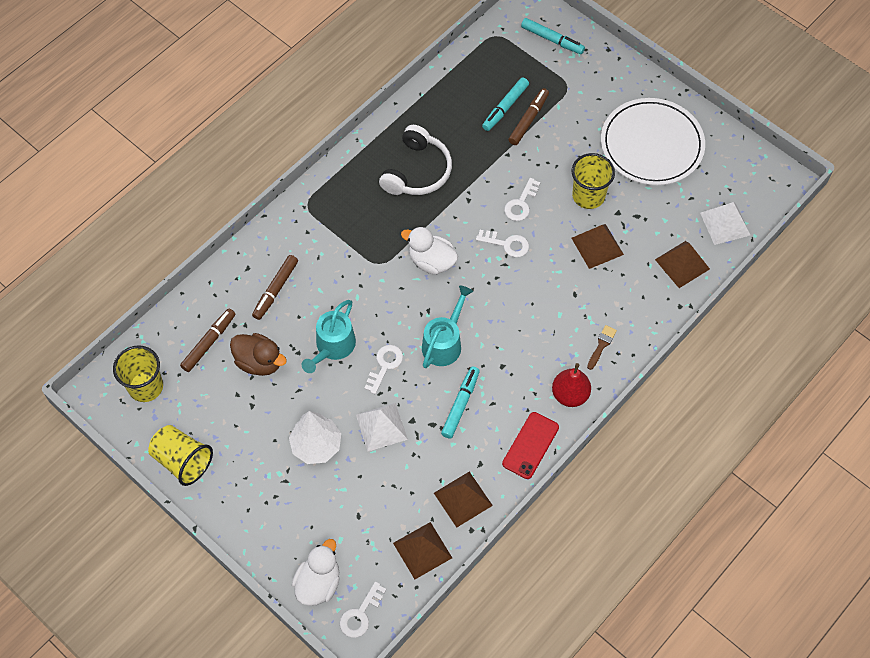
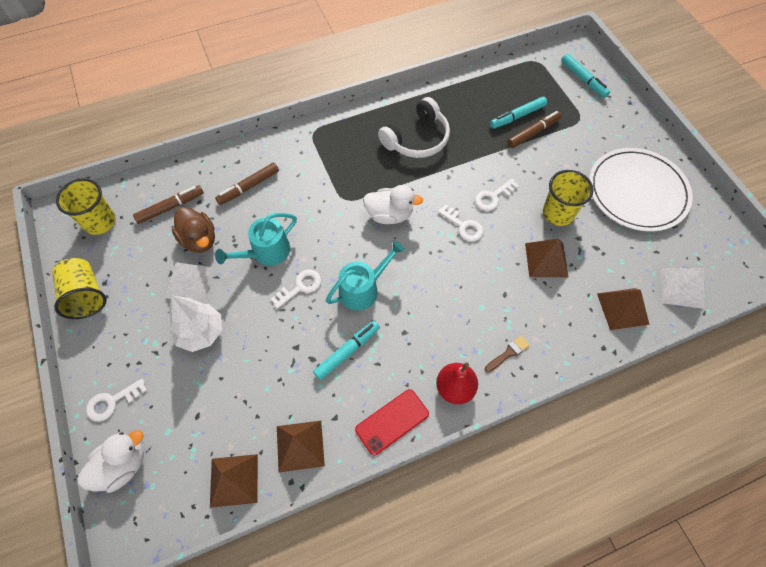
camera: 25 degrees right, 0 degrees up
(360, 614) = (139, 519): white key -> white key (112, 402)
(381, 427) = (266, 341): white pyramid -> white pyramid (189, 282)
(431, 261) = (389, 215): white duck -> white duck turned 135 degrees clockwise

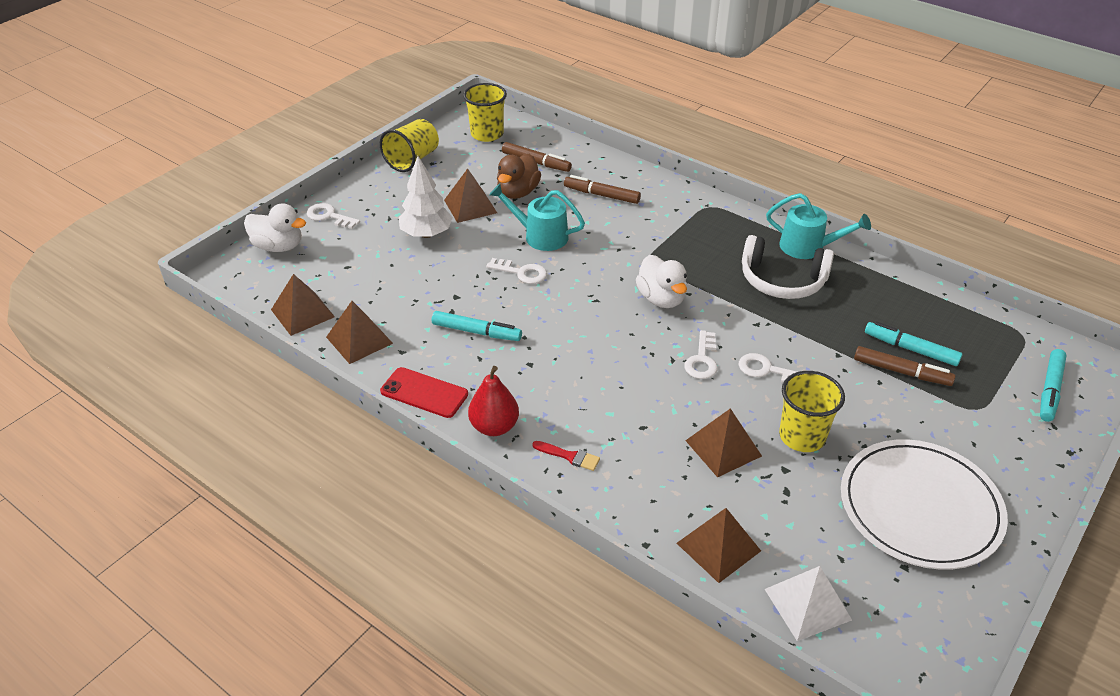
camera: 60 degrees right, 20 degrees down
(189, 282) = (470, 206): white pyramid -> brown pyramid
(363, 289) = (555, 315): turquoise watering can -> turquoise watering can (808, 247)
(508, 353) = (569, 456): brown brush -> red brush

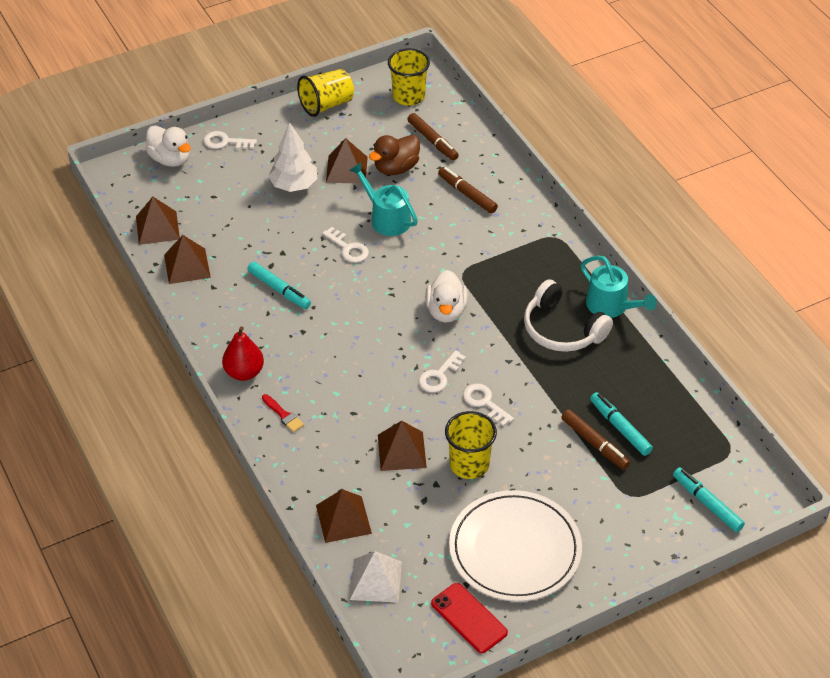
camera: 25 degrees right, 5 degrees up
(329, 216) = (225, 142): white key -> white key turned 45 degrees counterclockwise
(424, 393) = (209, 327): red phone -> red phone (469, 618)
(1050, 390) = (707, 503): turquoise marker -> turquoise marker turned 90 degrees clockwise

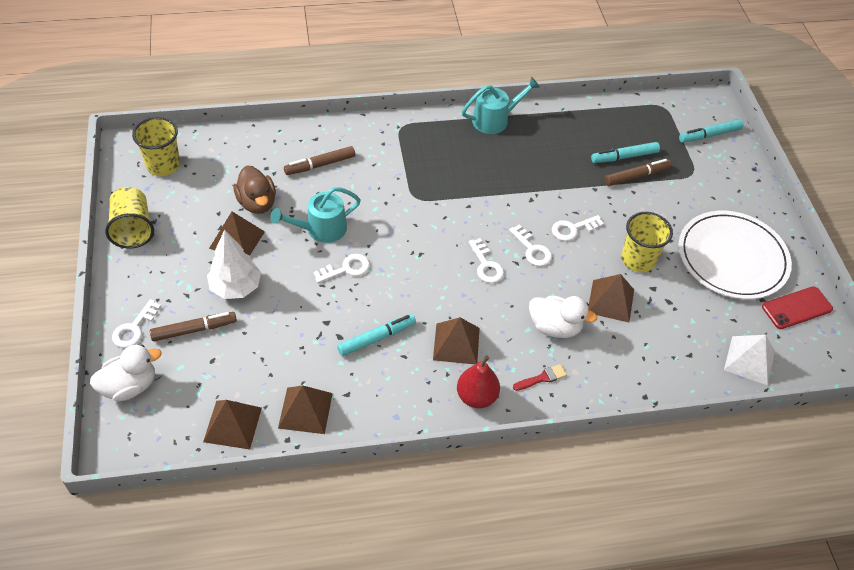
camera: 75 degrees left, 5 degrees up
(343, 519) = (678, 365): brown pyramid -> brown pyramid (456, 343)
(401, 345) = (486, 265): none -> white key
(432, 141) = (236, 167): brown marker -> brown marker (194, 330)
(446, 311) = (458, 222): white duck -> white duck (554, 327)
(562, 329) = (509, 156): white headphones -> none

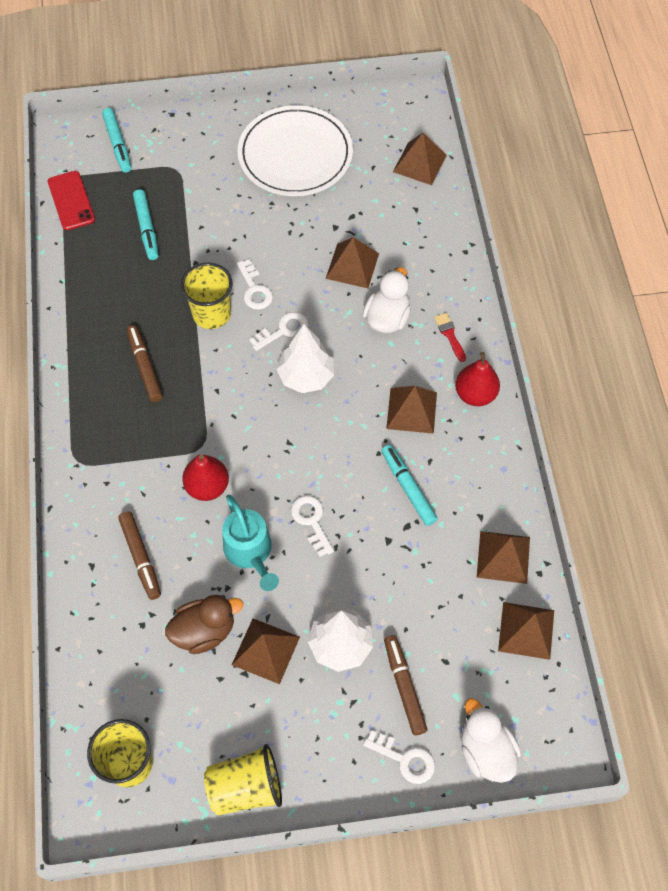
camera: 85 degrees left, 10 degrees up
(379, 202) = (207, 486): none -> red pear
(486, 265) = (306, 376): white key -> white tree
(494, 120) = (74, 355): turquoise watering can -> none
(636, 176) = (177, 221): brown marker -> brown marker (145, 367)
(638, 259) = (298, 235): yellow cup -> yellow cup (211, 314)
(749, 360) = (419, 163): white pyramid -> brown pyramid
(796, 308) = (357, 115): red phone -> red phone (71, 201)

